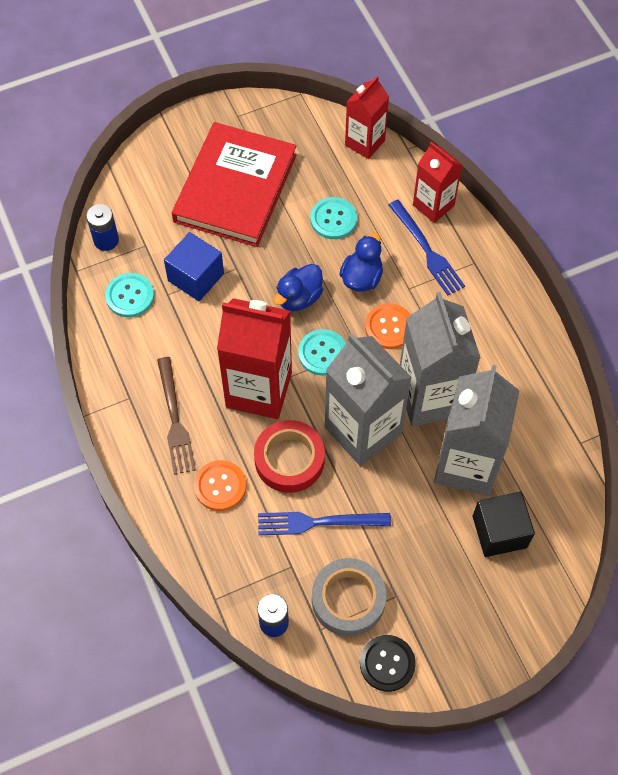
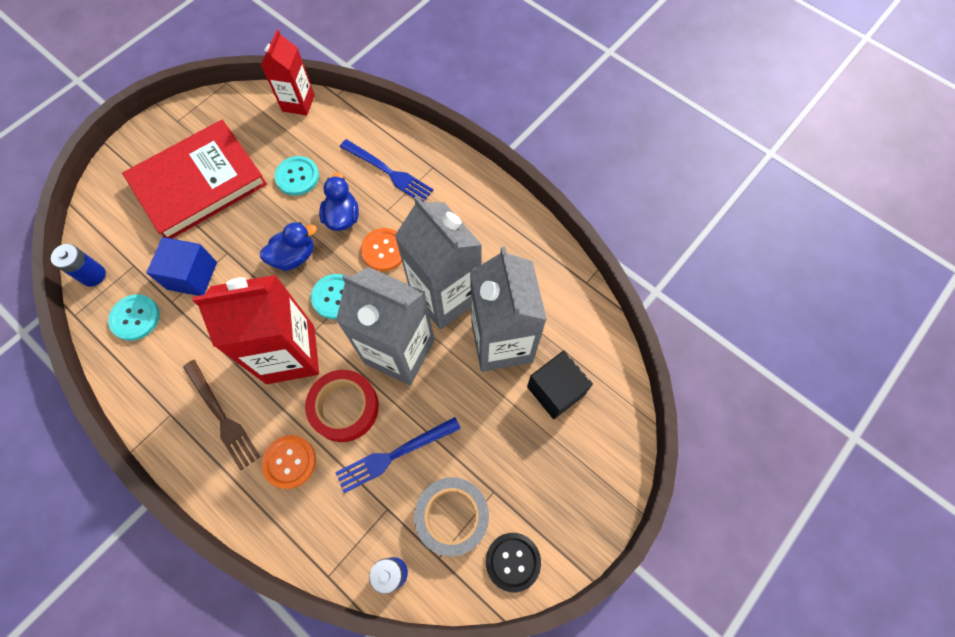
camera: 25 degrees left, 5 degrees up
(235, 188) = (199, 183): red book -> red book turned 60 degrees clockwise
(299, 298) = (294, 256): blue duck -> blue duck turned 135 degrees counterclockwise
(433, 205) = (378, 133): red carton -> none

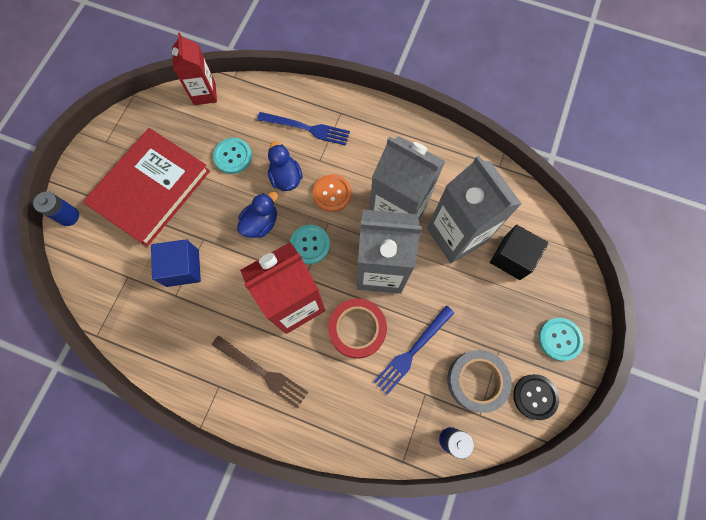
camera: 20 degrees left, 5 degrees up
(93, 275) = (96, 297): blue battery -> blue battery (69, 216)
(135, 318) = (151, 319): turquoise button -> turquoise button (559, 339)
(289, 462) = (333, 387): orange button -> none

